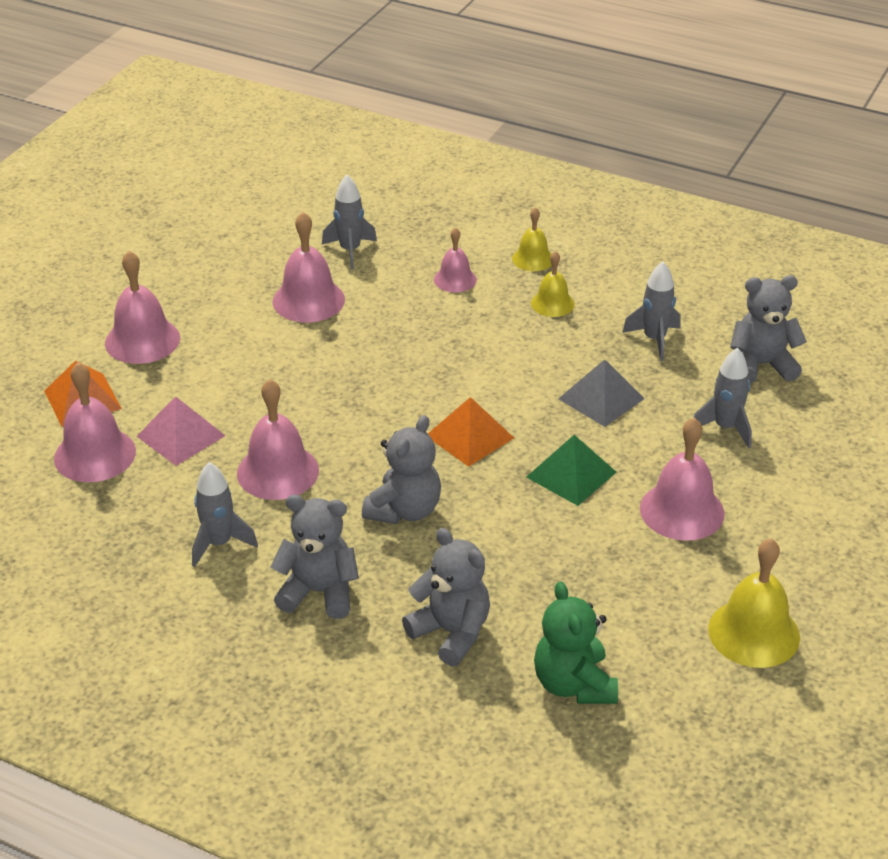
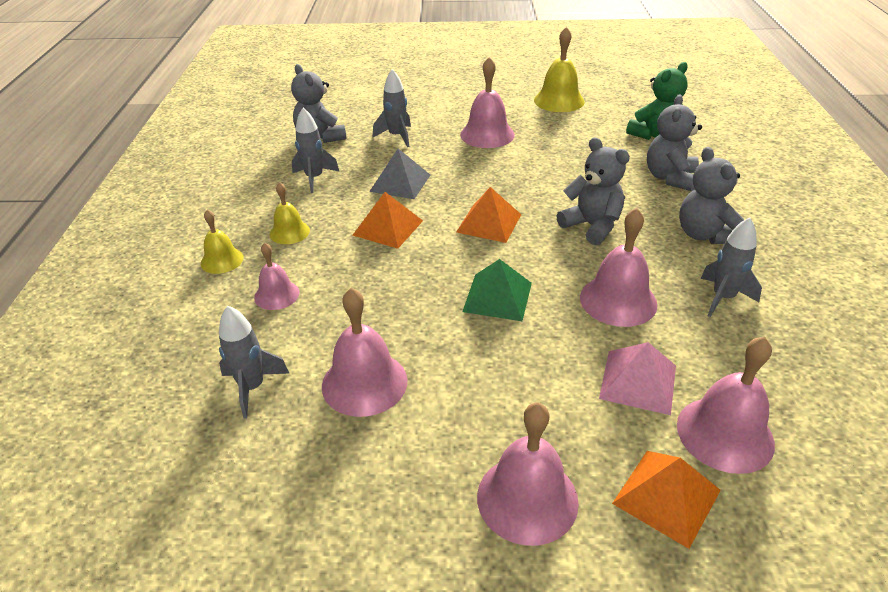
camera: 115 degrees left, 0 degrees up
(404, 510) = (592, 226): grey teddy bear -> grey teddy bear turned 45 degrees clockwise
(514, 366) = (388, 227): none -> orange pyramid
(571, 474) = (490, 175): green pyramid -> green pyramid (497, 297)

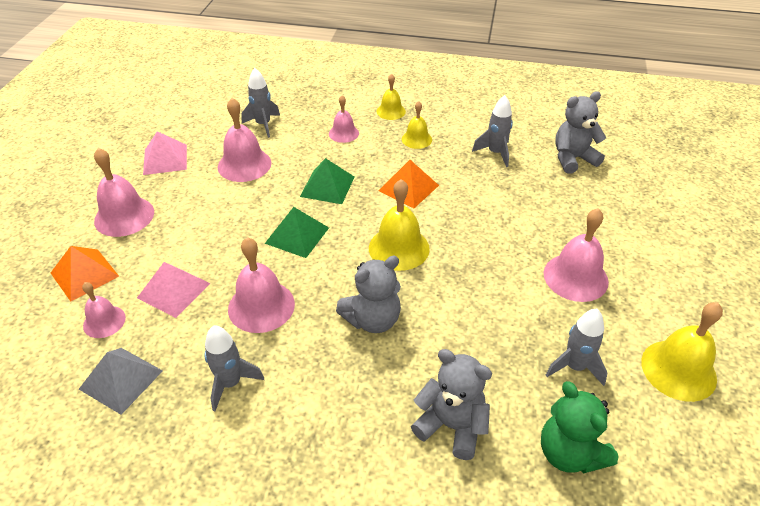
camera: 100 degrees right, 5 degrees up
(364, 497) = (165, 159): none -> pink pyramid
(396, 136) = (573, 207): grey rocket -> grey rocket (574, 367)
(399, 289) = (327, 186): none -> green pyramid
(400, 183) = (479, 201): grey pyramid -> grey pyramid (121, 379)
(489, 223) = (399, 248): orange pyramid -> yellow bell
(704, 235) = (329, 411): grey teddy bear -> none
(725, 434) = (104, 321): pink bell -> pink bell, size x0.60

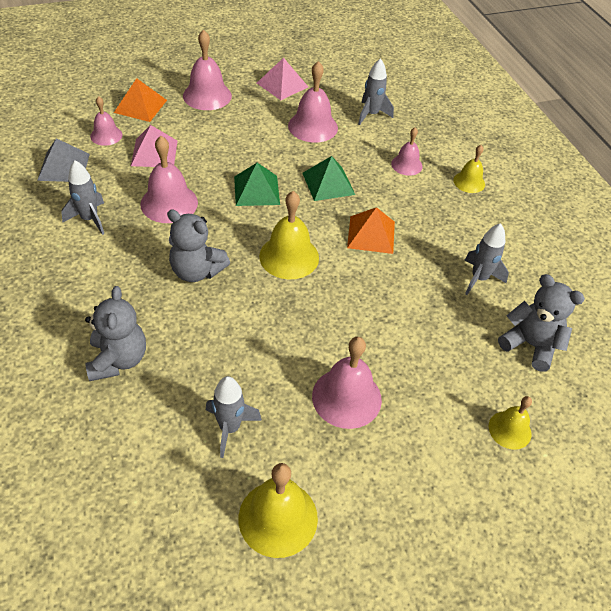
camera: 55 degrees right, 5 degrees up
(416, 139) = (445, 214): yellow bell -> yellow bell (509, 430)
(569, 453) = (131, 450): green teddy bear -> none

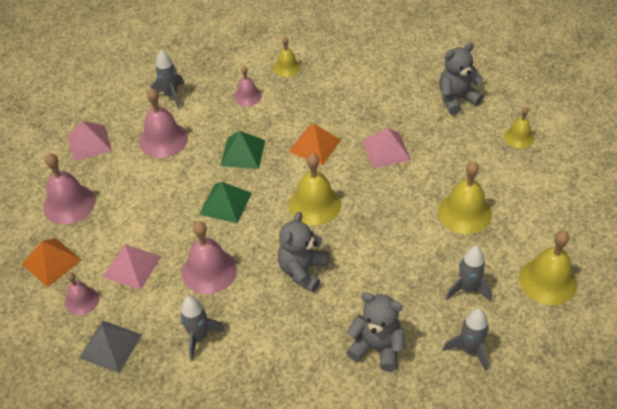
camera: 60 degrees left, 0 degrees up
(196, 271) = (303, 270): grey teddy bear -> grey teddy bear turned 150 degrees clockwise
(346, 397) = (464, 212): pink bell -> yellow bell
(402, 297) = (386, 150): none -> pink pyramid
(479, 278) = (387, 101): grey rocket -> grey rocket (469, 350)

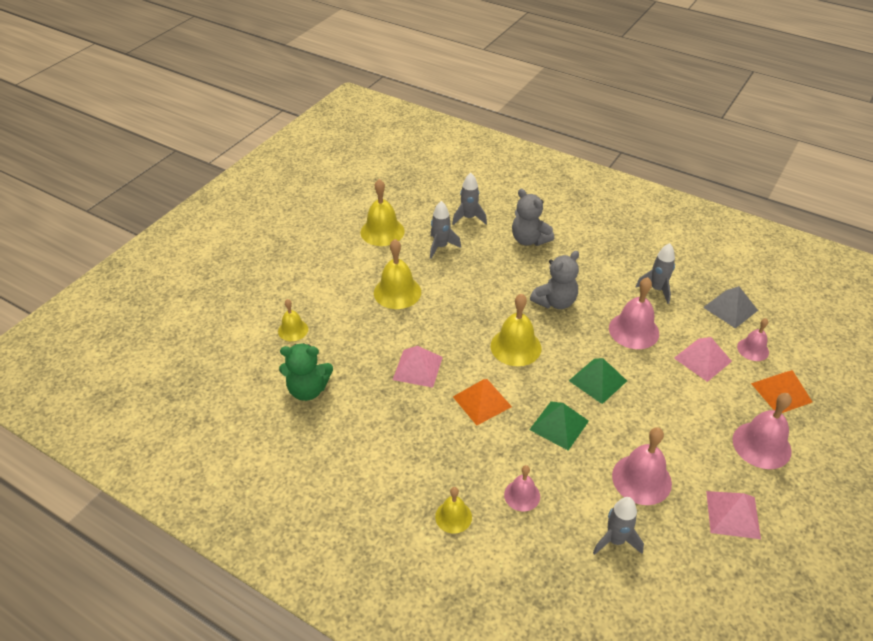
camera: 155 degrees left, 5 degrees down
(456, 99) = (308, 390): grey teddy bear -> green teddy bear

